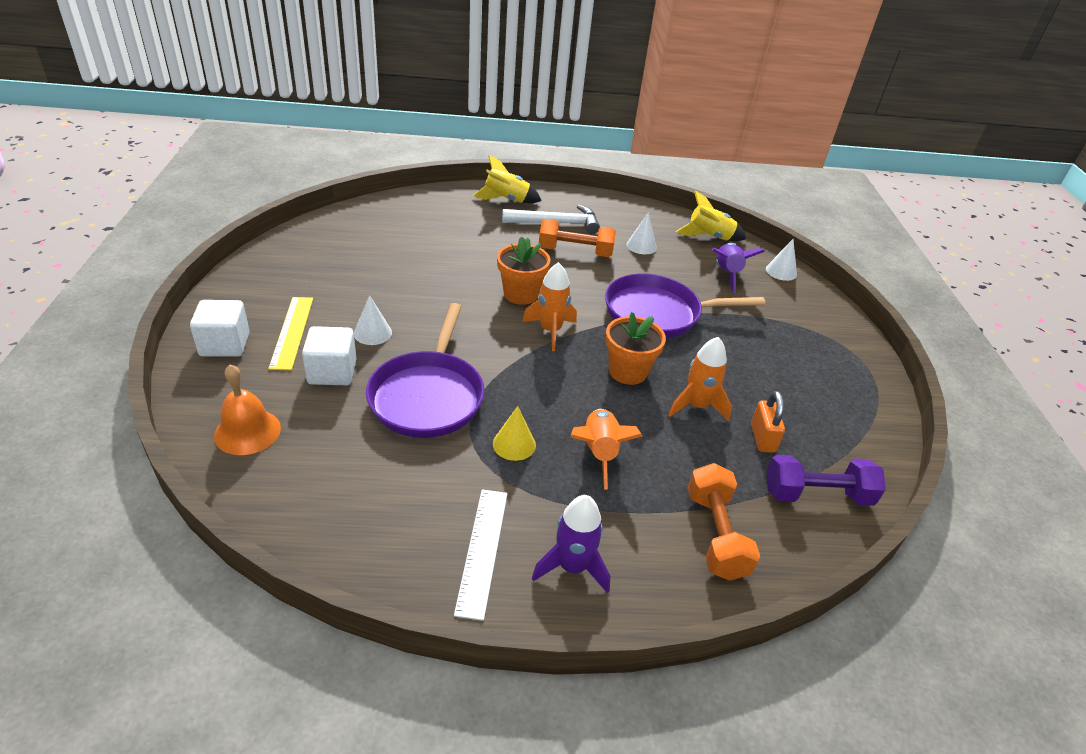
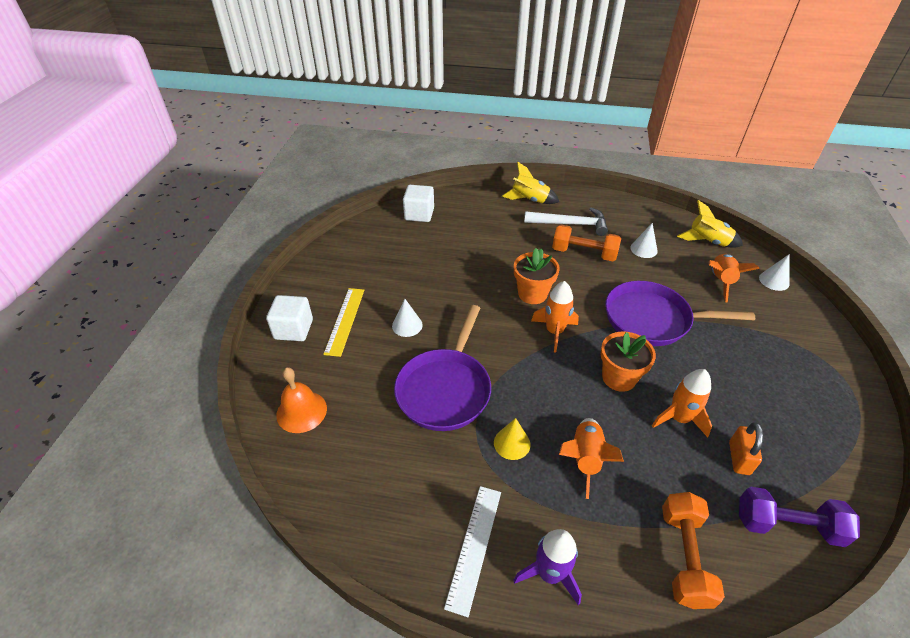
camera: 15 degrees right, 5 degrees up
(332, 372) = (371, 360): white cube -> white cube (419, 214)
(726, 274) = (720, 281): purple rocket -> orange rocket

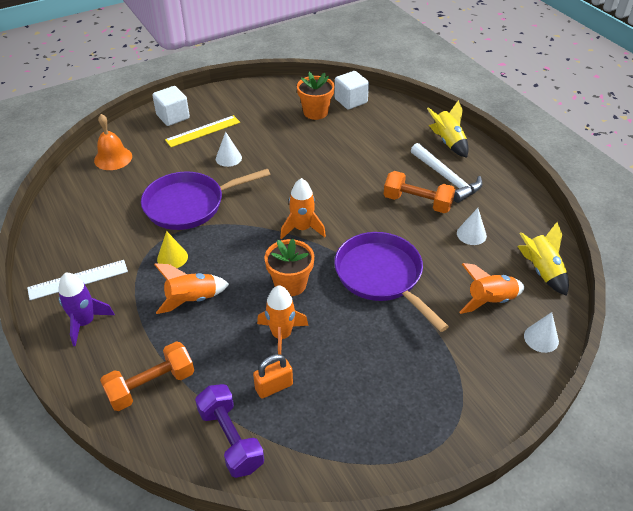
camera: 50 degrees right, 0 degrees up
(532, 294) = (331, 198): orange flower pot -> orange flower pot (315, 112)
(583, 253) = (417, 202): orange dumbbell -> orange dumbbell turned 45 degrees counterclockwise

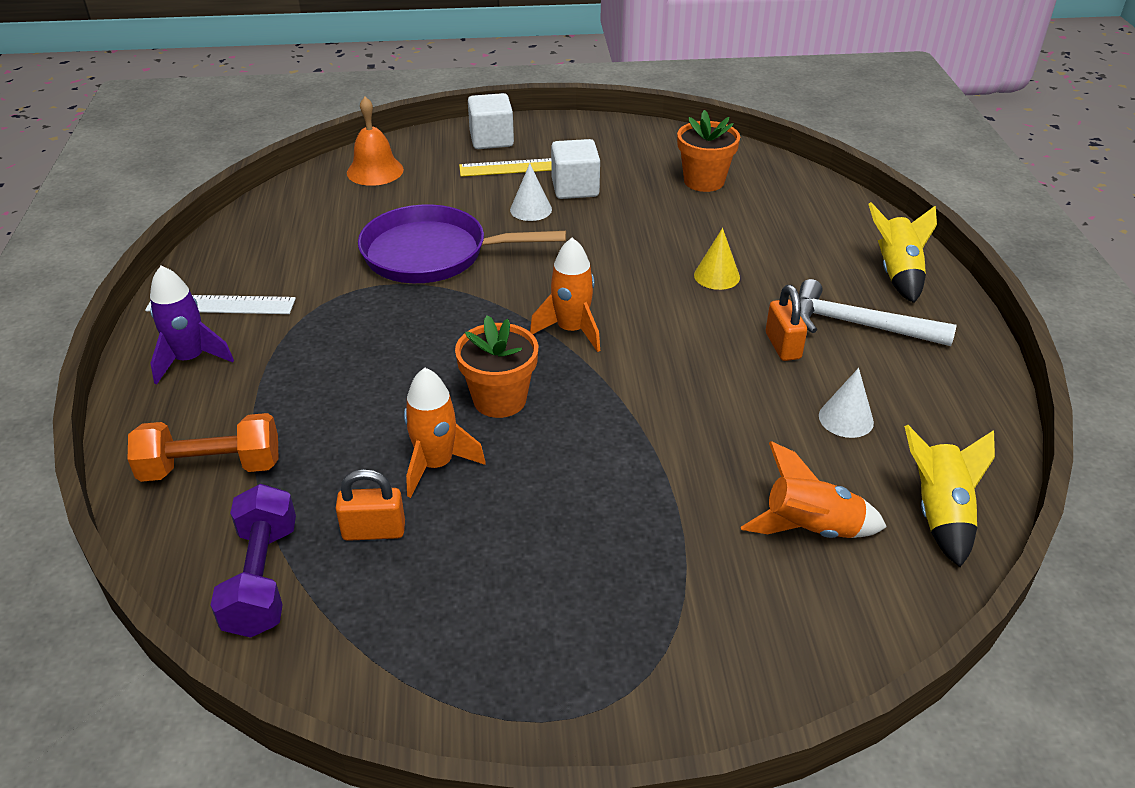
camera: 25 degrees right, 5 degrees down
(172, 257) = (360, 314): yellow cone -> yellow cone (716, 276)
(192, 299) = (346, 375): orange rocket -> none
(350, 101) = (771, 178): white cube -> white cube (575, 188)
(381, 276) = (649, 433): purple pan -> none
(417, 202) = (782, 346): orange dumbbell -> orange padlock
(446, 178) = (858, 325): white hammer -> white hammer turned 120 degrees clockwise
(541, 338) = (866, 620): white cone -> none

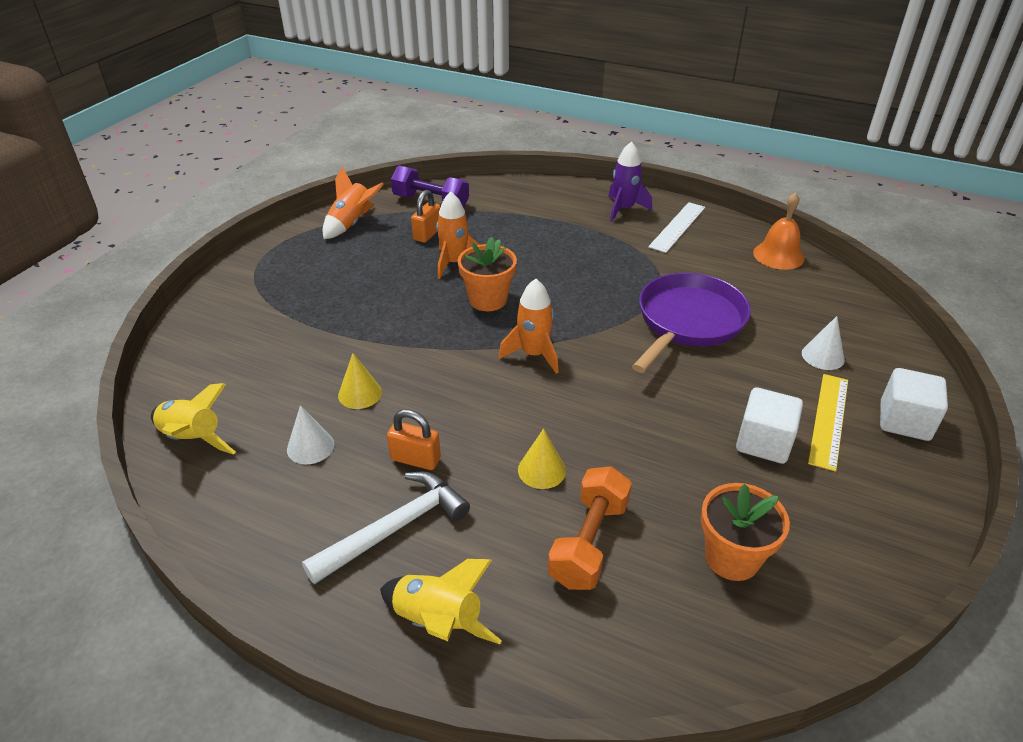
camera: 120 degrees right, 0 degrees up
(211, 467) = (521, 202): orange dumbbell -> orange dumbbell (589, 542)
(375, 171) = (854, 329): orange bell -> orange bell (778, 255)
(531, 209) = (734, 397): white cone -> white cone (823, 356)
(747, 423) = (360, 393): none -> yellow cone
(810, 529) = (255, 374): orange rocket -> orange rocket (352, 223)

